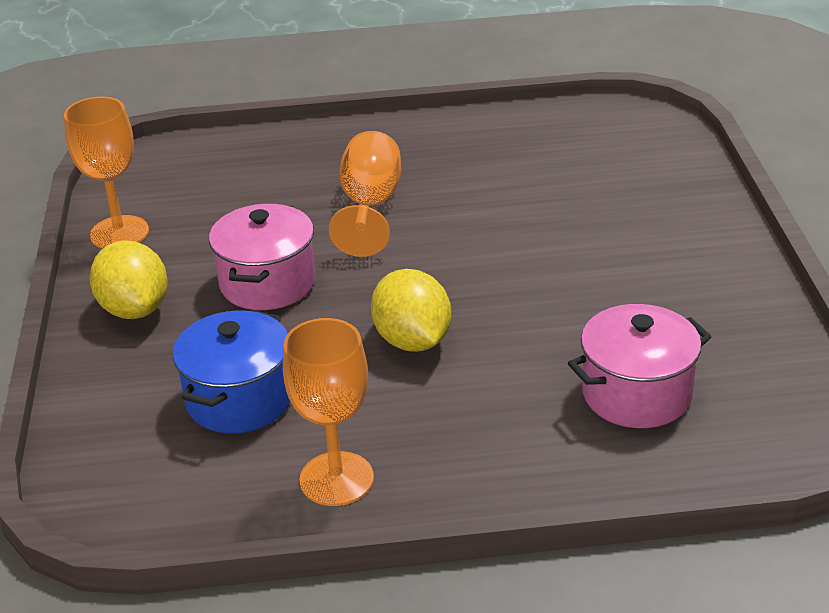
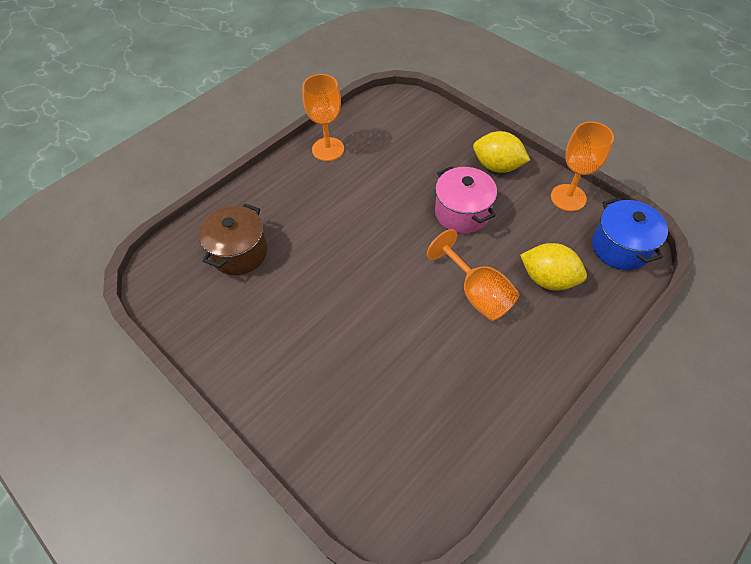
camera: 140 degrees right, 20 degrees up
(239, 399) = (400, 156): blue pot -> blue pot (620, 247)
(412, 341) = (362, 222): yellow lemon -> yellow lemon (548, 279)
(636, 394) = (239, 252): pink pot -> brown pot

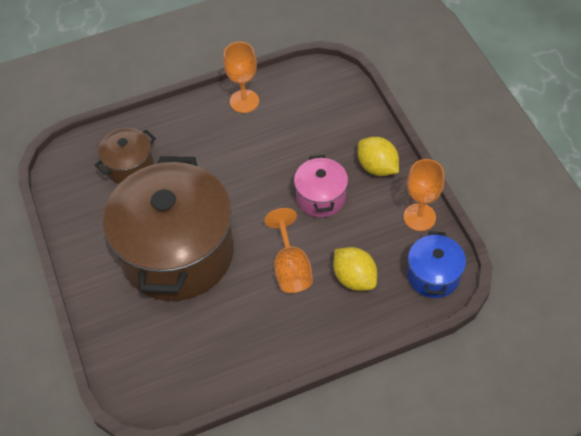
camera: 25 degrees right, 0 degrees up
(345, 325) = (177, 253): none -> brown pot

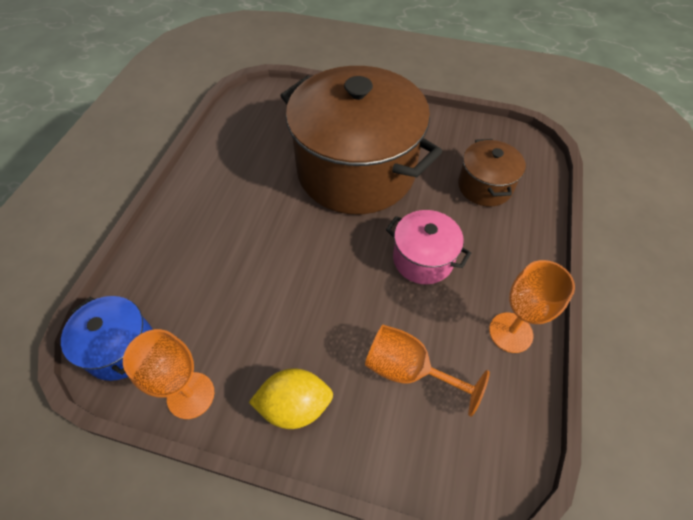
camera: 125 degrees right, 0 degrees up
(291, 268) = (260, 236): orange goblet -> orange goblet (408, 370)
(321, 197) = (309, 315): pink pot -> pink pot (423, 259)
(354, 278) = (196, 277): yellow lemon -> none

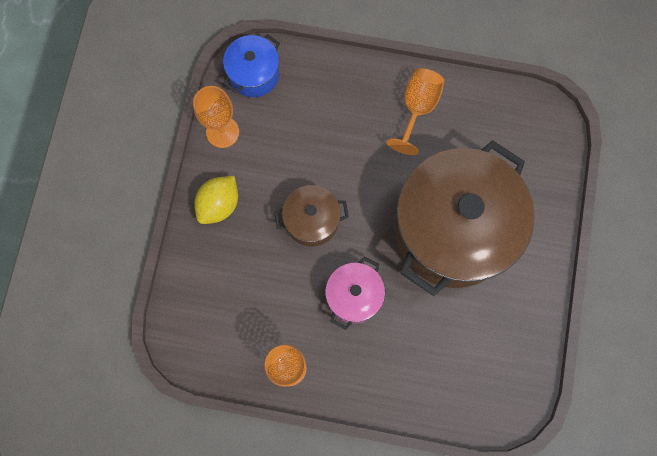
camera: 85 degrees right, 20 degrees up
(295, 406) = (219, 205): yellow lemon -> yellow lemon turned 45 degrees clockwise
(408, 370) = (251, 285): orange goblet -> orange goblet (417, 108)
(485, 186) = (447, 358): brown pot -> brown pot (312, 221)

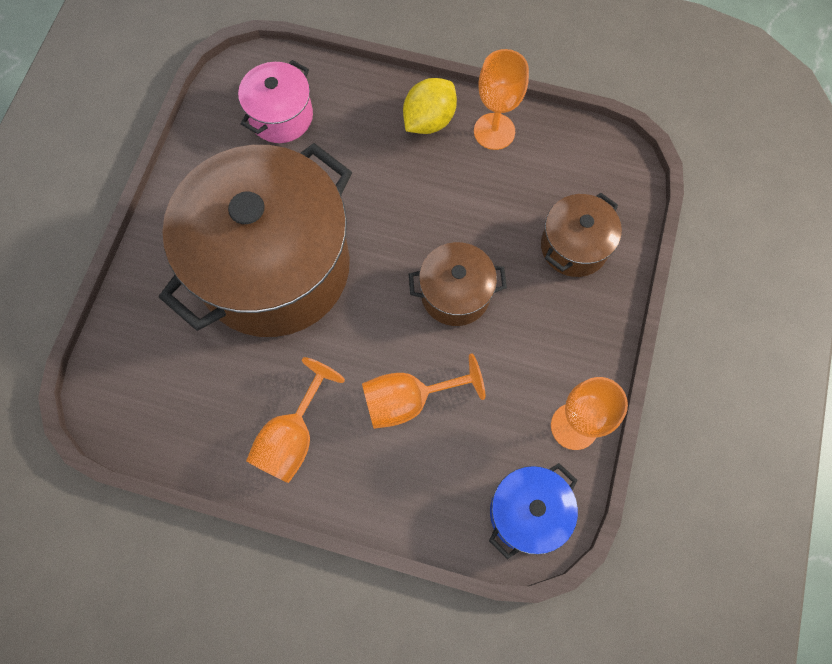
camera: 175 degrees left, 5 degrees down
(219, 205) = (577, 325): yellow lemon -> yellow lemon (429, 120)
(221, 267) = (574, 246): none -> brown pot
(340, 140) = (408, 400): none -> orange goblet
(354, 296) = (410, 200): pink pot -> pink pot (281, 116)

